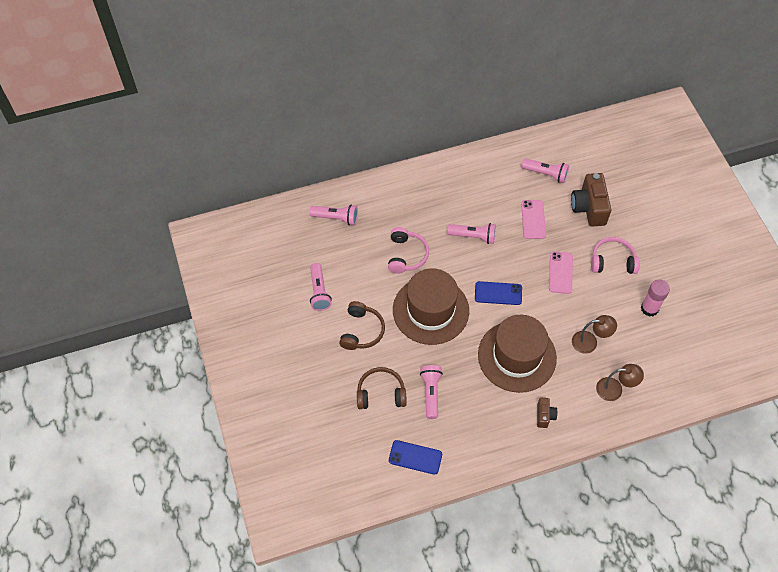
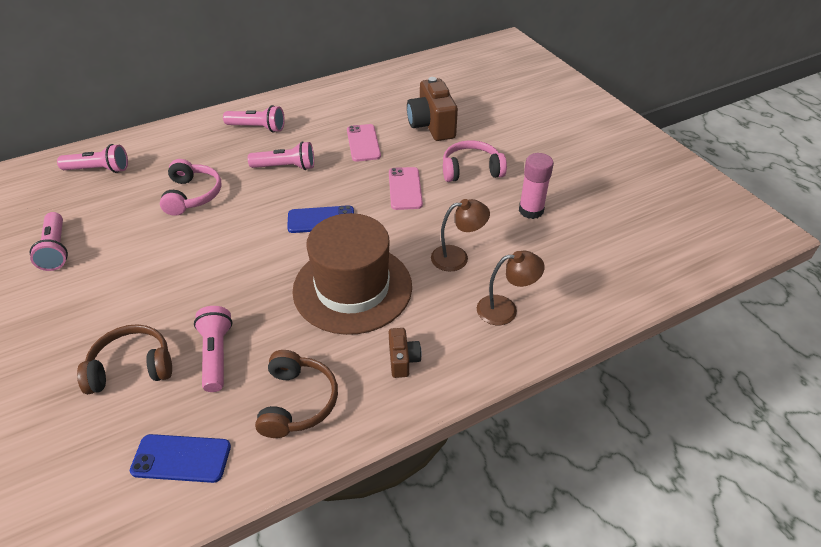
camera: 10 degrees left, 15 degrees down
(362, 331) = (113, 288): brown headphones -> brown headphones (297, 402)
(430, 310) = (223, 250): brown hat -> none
(546, 174) = (375, 103): pink flashlight -> pink flashlight (257, 128)

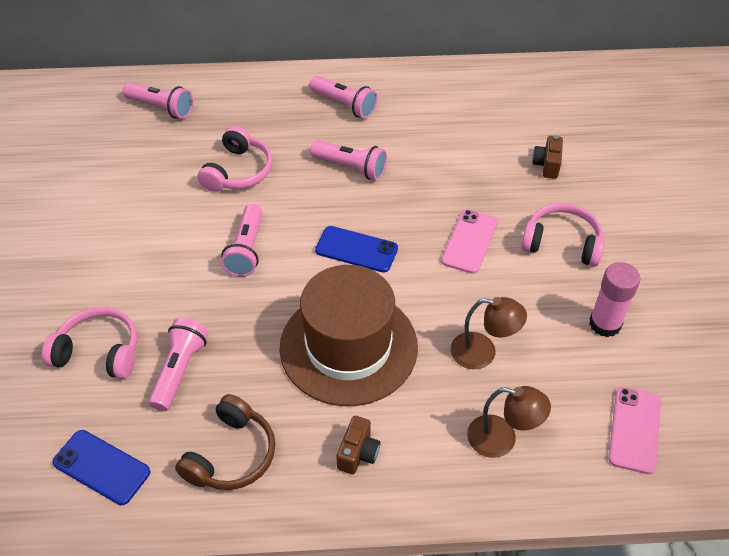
camera: 25 degrees right, 5 degrees up
(56, 250) = (85, 192): pink flashlight -> pink flashlight (246, 250)
(132, 367) = (99, 352): brown headphones -> pink headphones
(363, 143) = (453, 163): pink phone -> pink phone (635, 430)
(432, 126) = (547, 165): brown camera -> brown camera, size x0.51

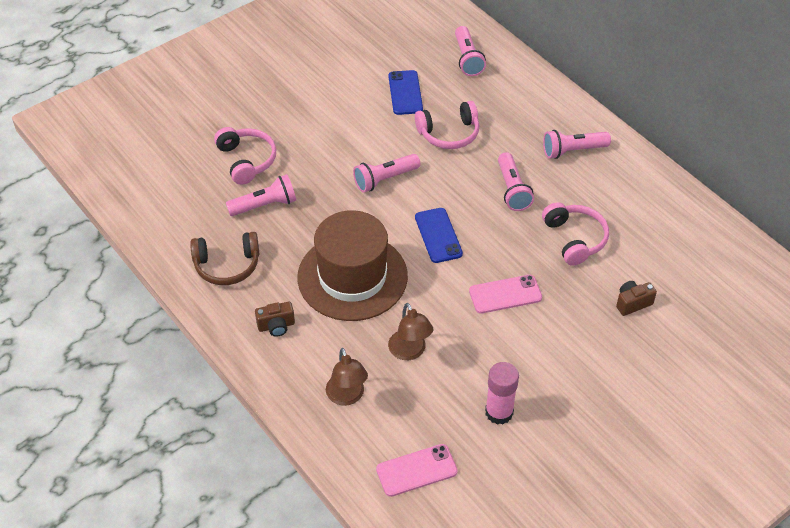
camera: 55 degrees right, 0 degrees up
(101, 467) = (174, 212): blue phone -> blue phone (405, 93)
(344, 105) = (573, 151): pink flashlight -> pink flashlight turned 75 degrees clockwise
(562, 243) = (556, 350): pink headphones -> pink headphones (575, 239)

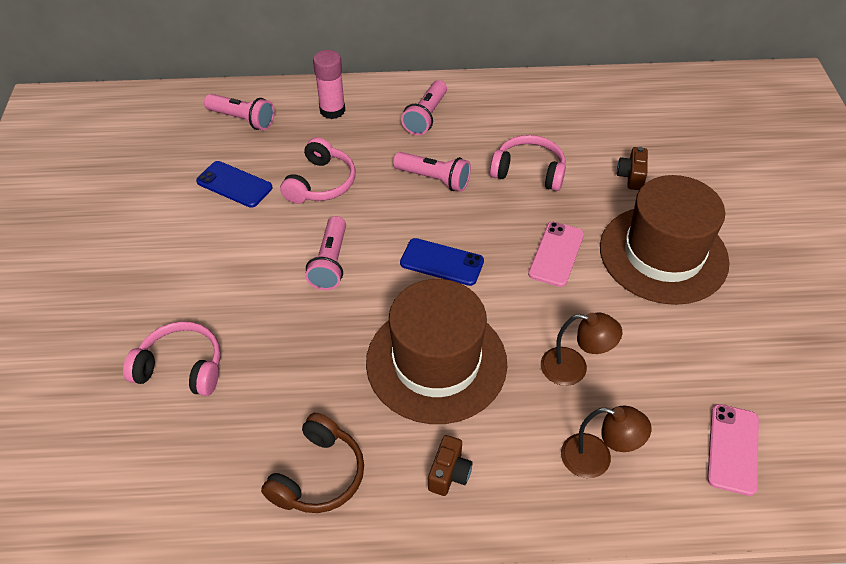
camera: 55 degrees left, 0 degrees up
(265, 205) = (264, 387): pink flashlight -> none
(499, 412) = (697, 338): pink glue stick -> pink glue stick (332, 110)
(565, 358) = (663, 254): none -> brown hat

